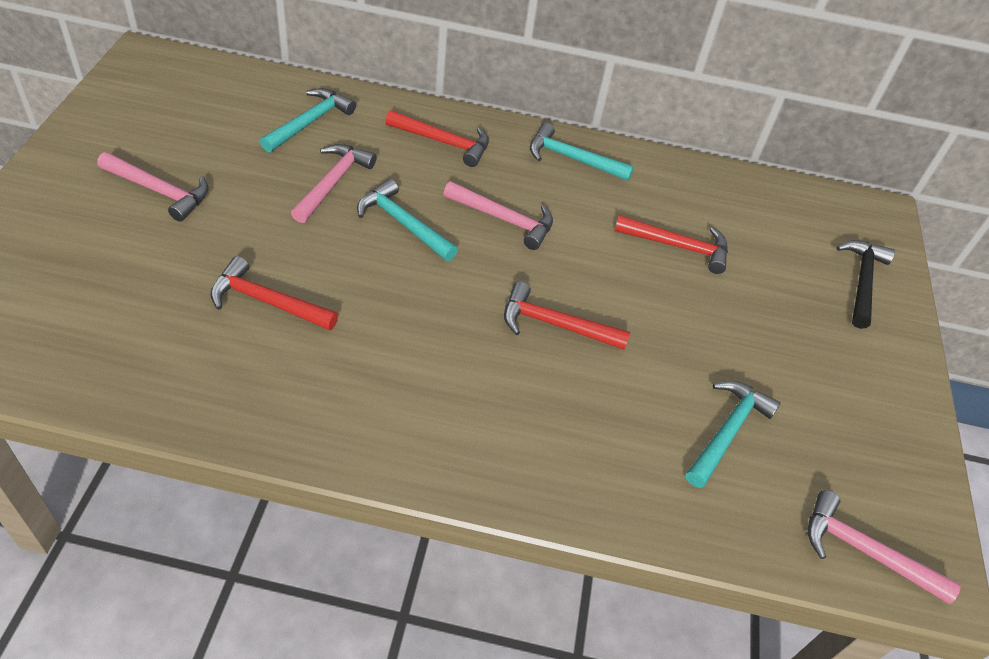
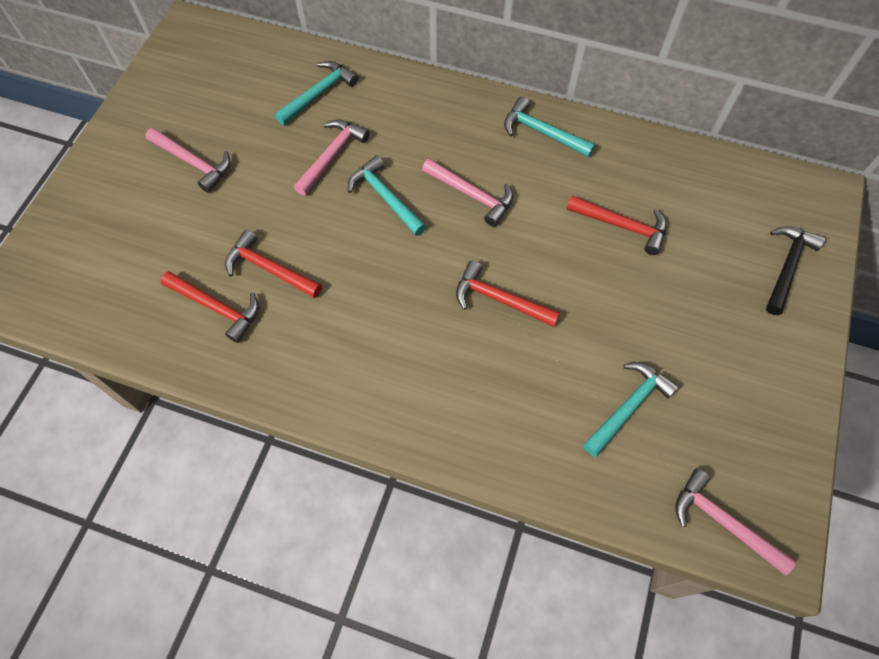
camera: 15 degrees right, 15 degrees up
(443, 142) = (430, 115): red hammer -> red hammer (217, 307)

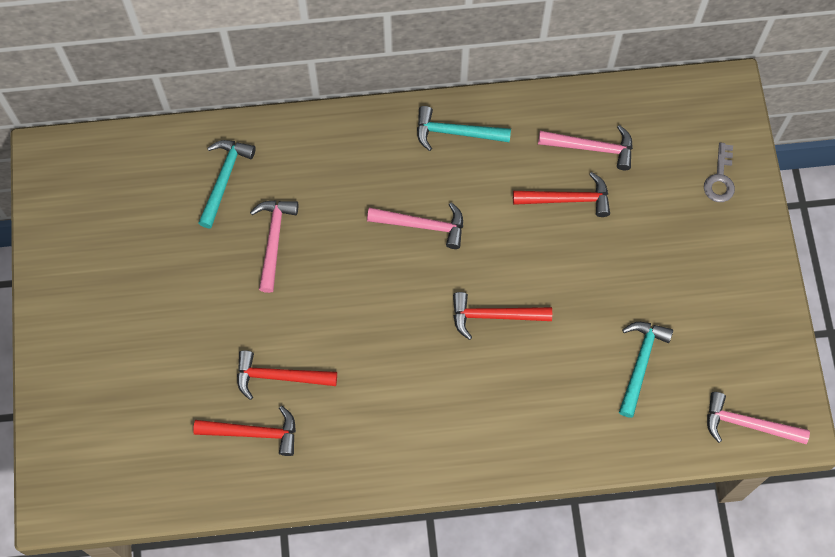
camera: 25 degrees left, 5 degrees up
(193, 163) = (146, 304): pink hammer -> pink hammer (592, 148)
(385, 197) = (345, 261): turquoise hammer -> none
(787, 266) = (720, 179): black hammer -> grey key

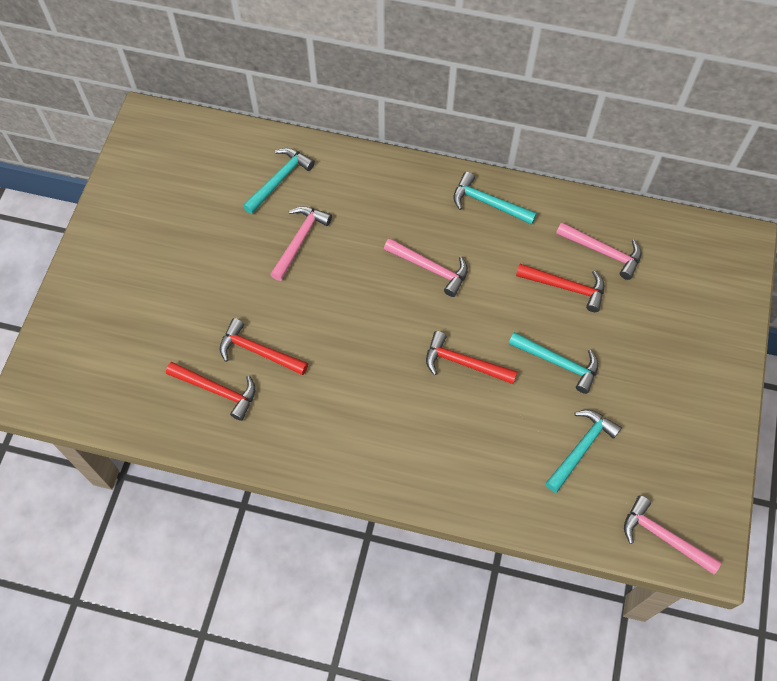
camera: 20 degrees right, 5 degrees down
(588, 283) = (558, 363): none -> turquoise hammer
(720, 179) = (710, 313): grey key -> none

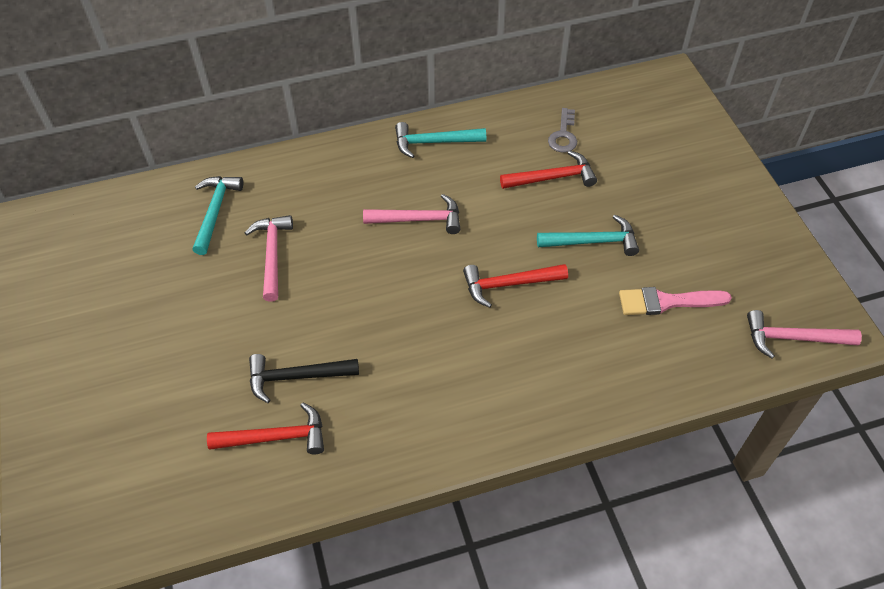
camera: 30 degrees left, 10 degrees down
(258, 352) = (296, 377): red hammer -> black hammer
(581, 448) = (667, 302): turquoise hammer -> pink brush
(603, 252) = (563, 135): pink hammer -> grey key

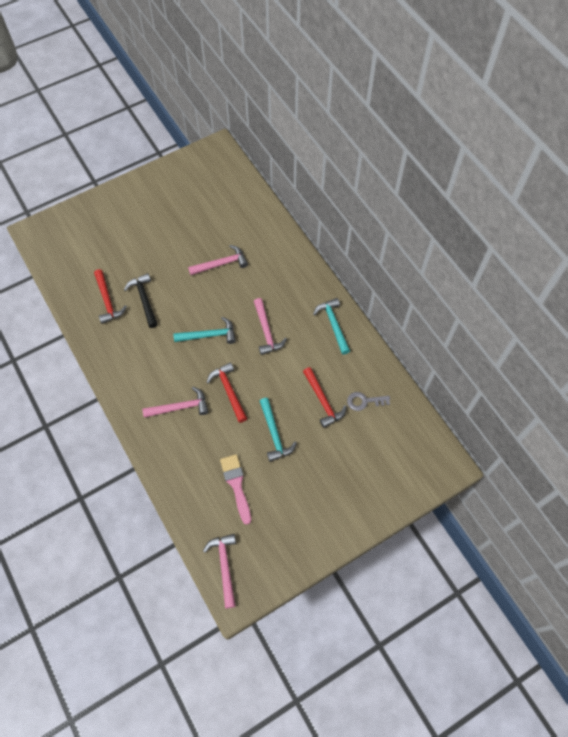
camera: 75 degrees right, 10 degrees up
(215, 211) = (245, 227): turquoise hammer -> turquoise hammer (209, 335)
(521, 354) = (180, 407): none -> pink hammer

